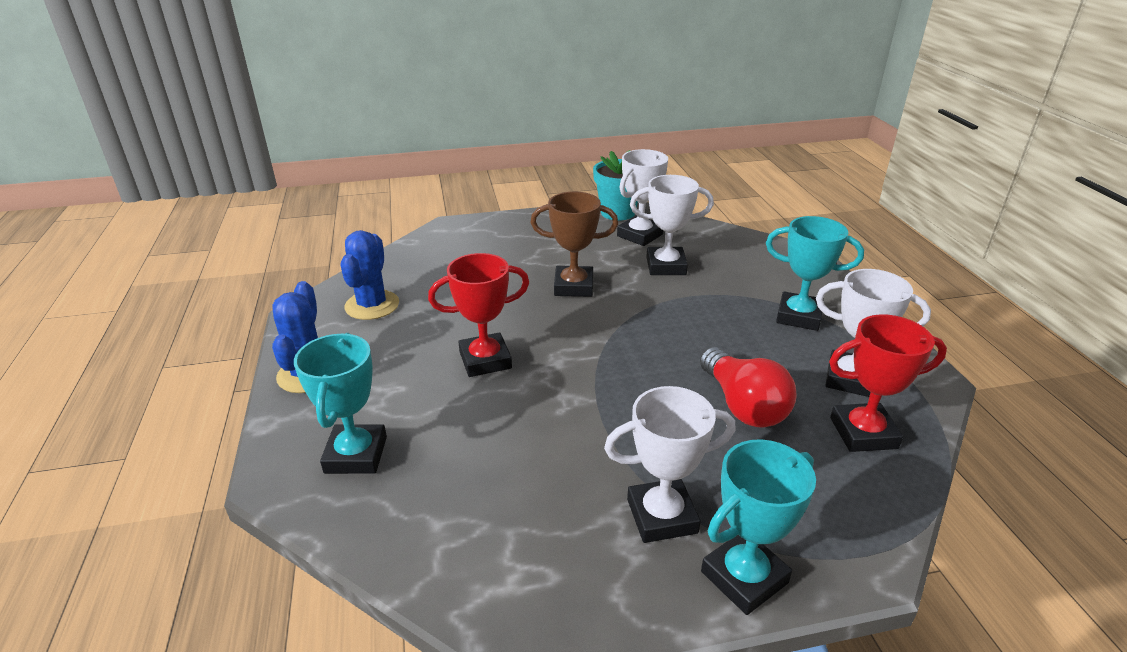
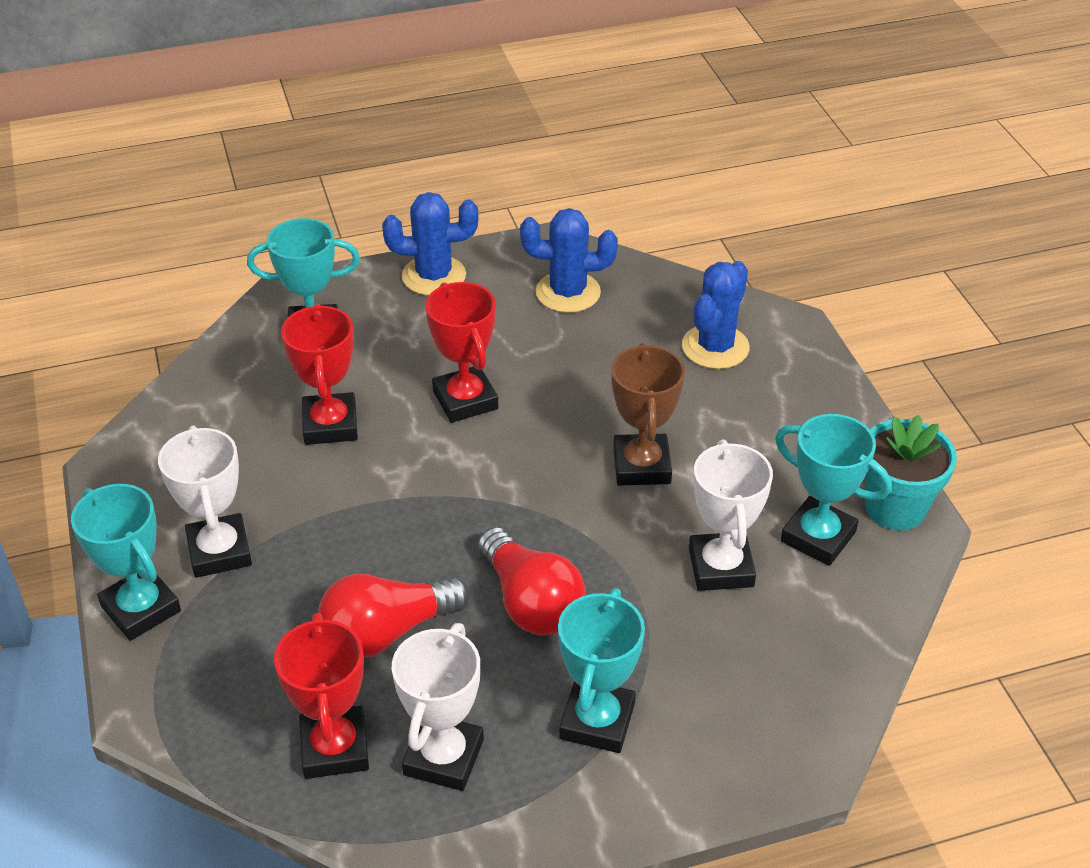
camera: 85 degrees right, 10 degrees up
(462, 252) = (715, 347): none -> blue cactus
(497, 440) = (330, 425): none -> red trophy
(640, 235) = (818, 536): white trophy -> turquoise trophy
(703, 337) = (531, 602): none -> red light bulb

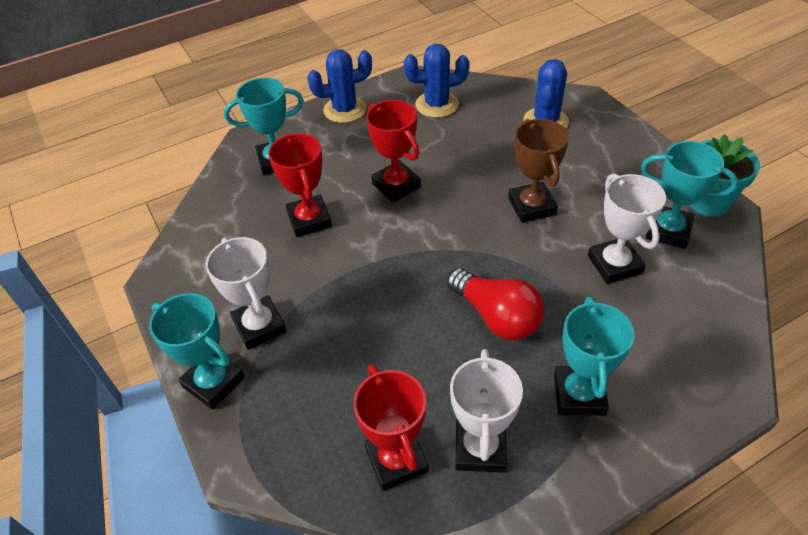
camera: 10 degrees left, 5 degrees up
(387, 632) = (403, 360): red light bulb -> none

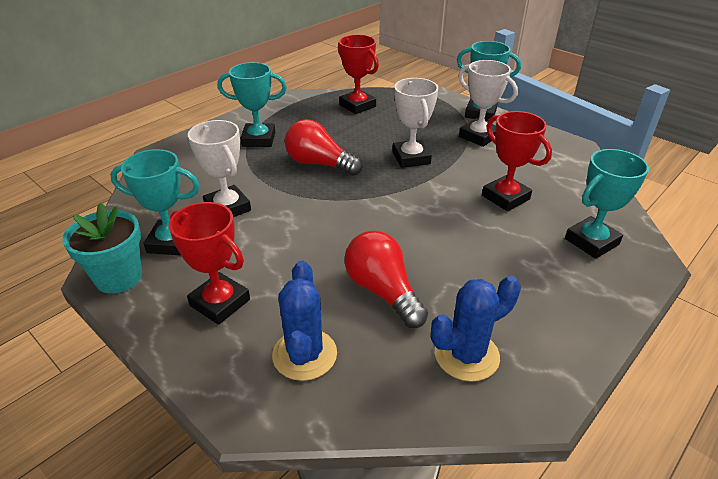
camera: 160 degrees right, 10 degrees down
(345, 110) = (582, 321): blue cactus -> none
(396, 185) = (449, 238): red trophy -> red trophy (220, 302)
(476, 151) = (383, 291): none -> red light bulb
(480, 448) = (314, 115): white trophy -> white trophy (411, 158)
(531, 206) = (306, 242): brown trophy -> none
(579, 394) = (258, 139): turquoise trophy -> turquoise trophy turned 75 degrees counterclockwise

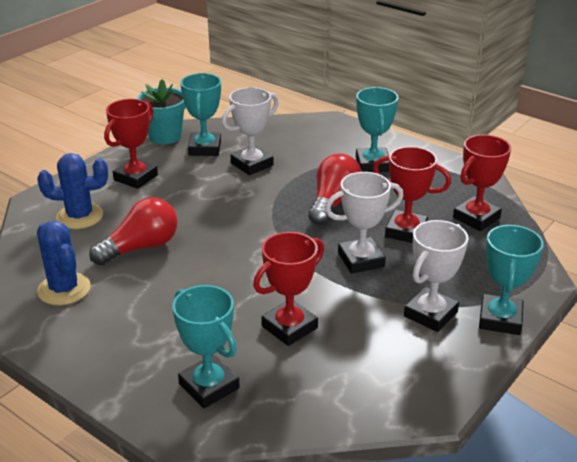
camera: 85 degrees right, 5 degrees down
(372, 135) = (406, 231): none -> red trophy

